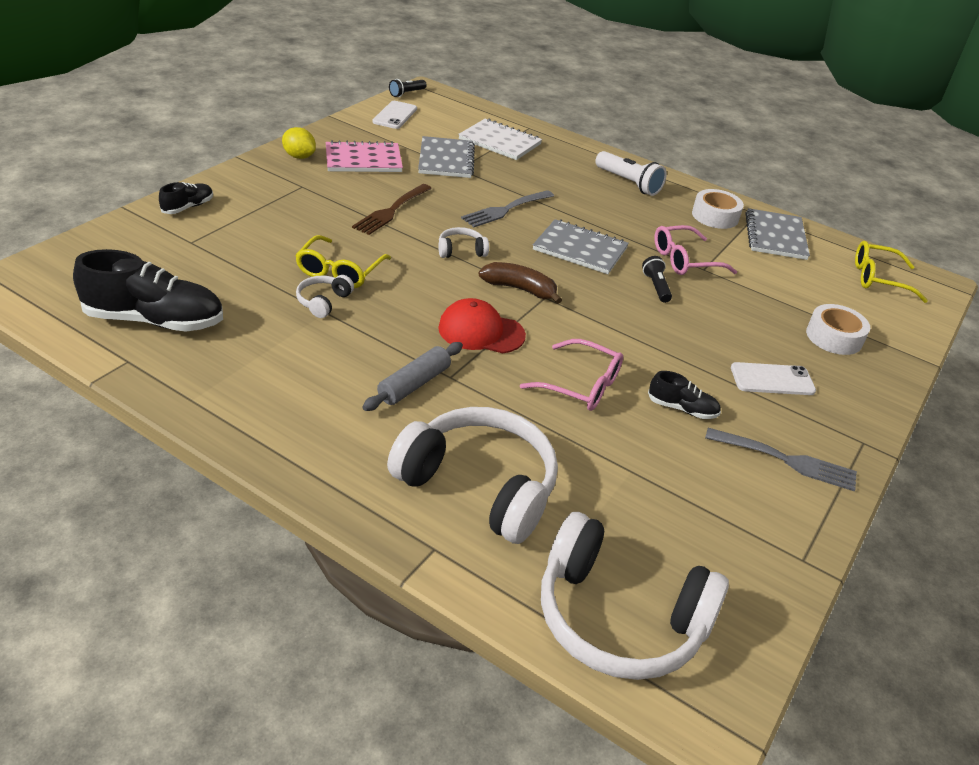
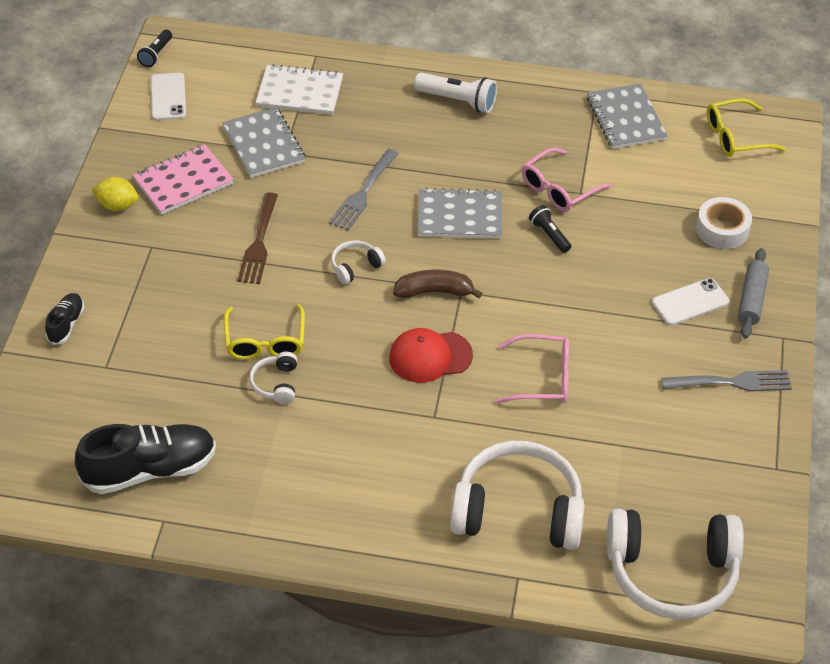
camera: 20 degrees left, 10 degrees up
(414, 384) = (410, 438): grey rolling pin -> grey rolling pin (751, 299)
(682, 409) = (632, 366): black shoe -> none
(715, 216) = (560, 114): white tape -> none

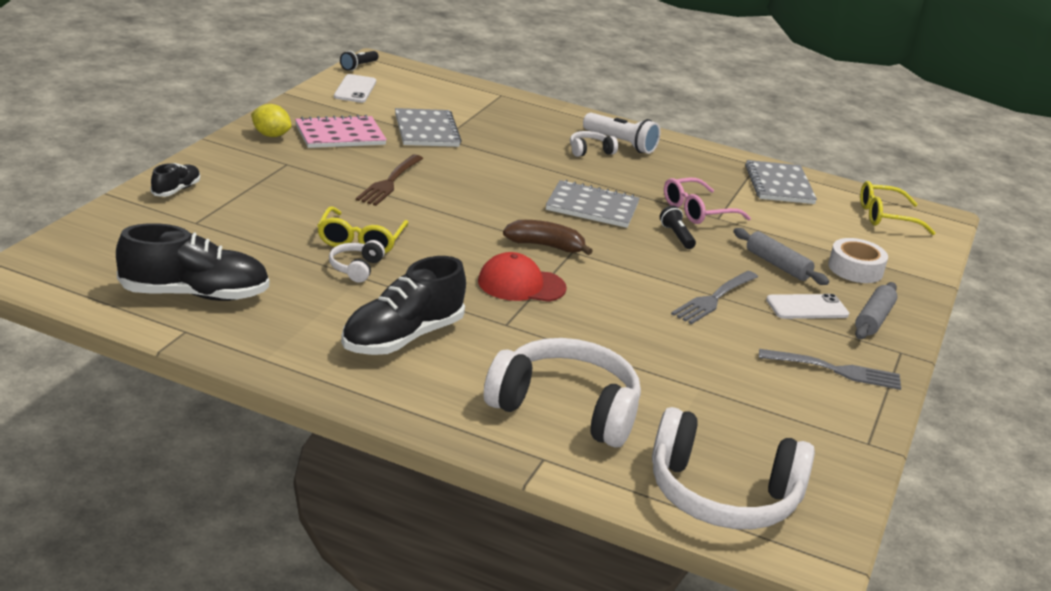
camera: 10 degrees right, 20 degrees down
(299, 92) = (475, 110): white notebook -> none
(351, 466) = (402, 338): none -> black shoe
(355, 266) = (474, 215): white headphones -> white headphones (590, 151)
(363, 193) = (505, 175): grey fork -> grey fork (713, 299)
(543, 378) = (632, 323): pink glasses -> none
(651, 248) = (777, 265): none -> grey rolling pin

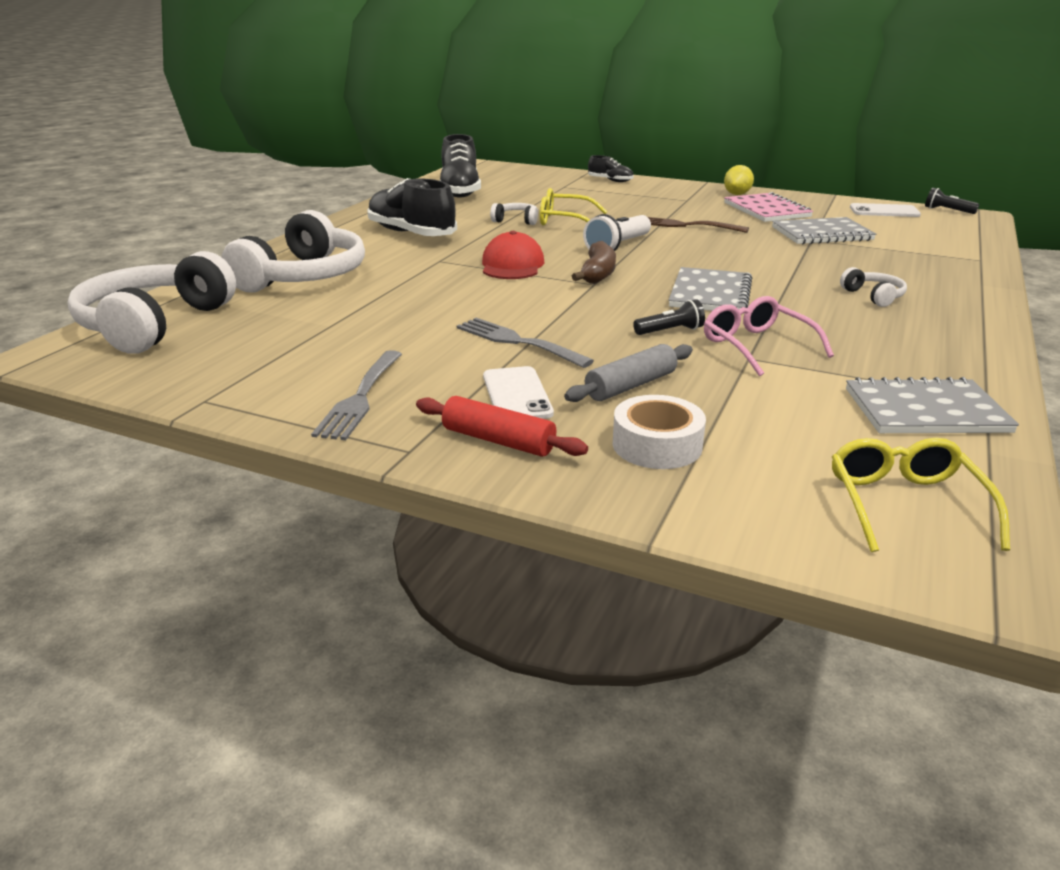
camera: 95 degrees right, 0 degrees up
(621, 143) = (925, 312): white flashlight -> white flashlight (618, 246)
(873, 319) = (498, 440): grey rolling pin -> red rolling pin

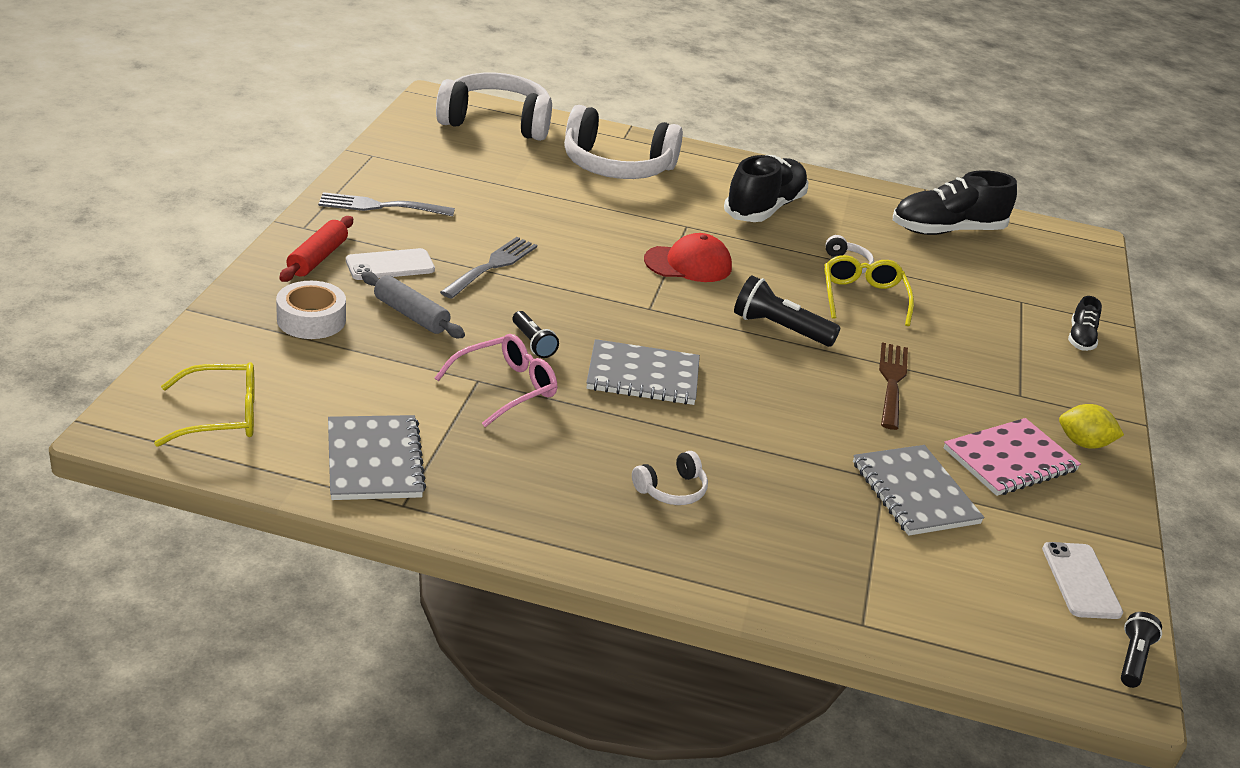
camera: 75 degrees right, 5 degrees up
(597, 274) = (680, 311): brown banana -> none
(618, 246) = (779, 329): white flashlight -> black flashlight

